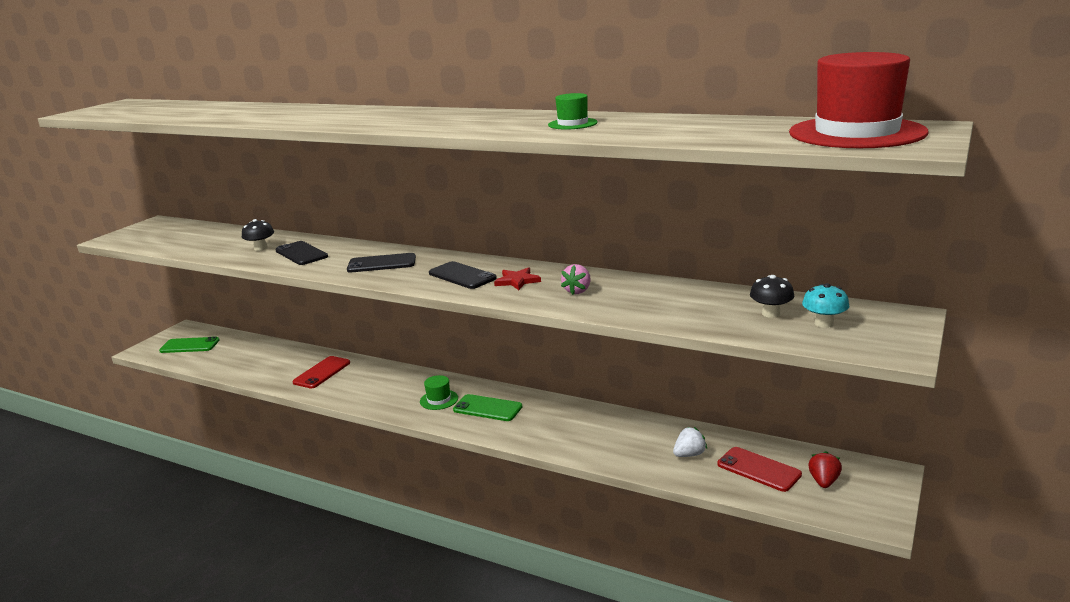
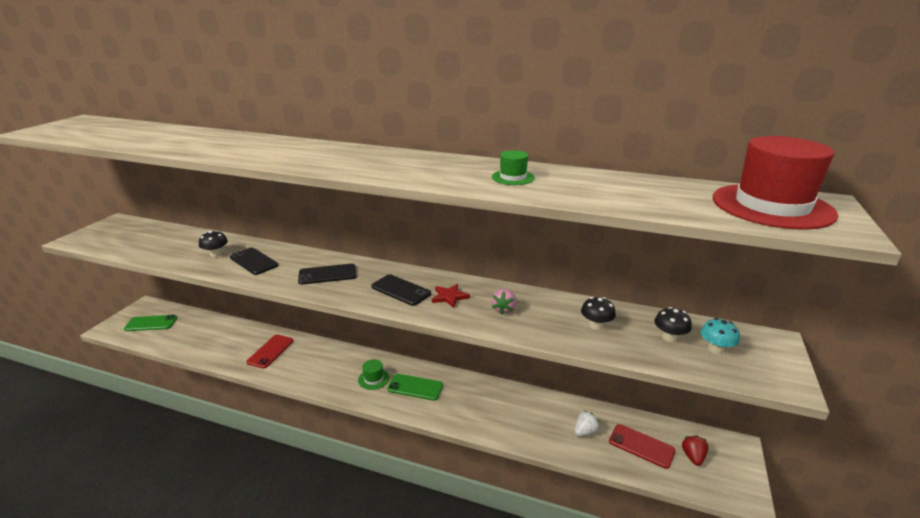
camera: 10 degrees left, 5 degrees up
(684, 304) = (596, 325): none -> black mushroom

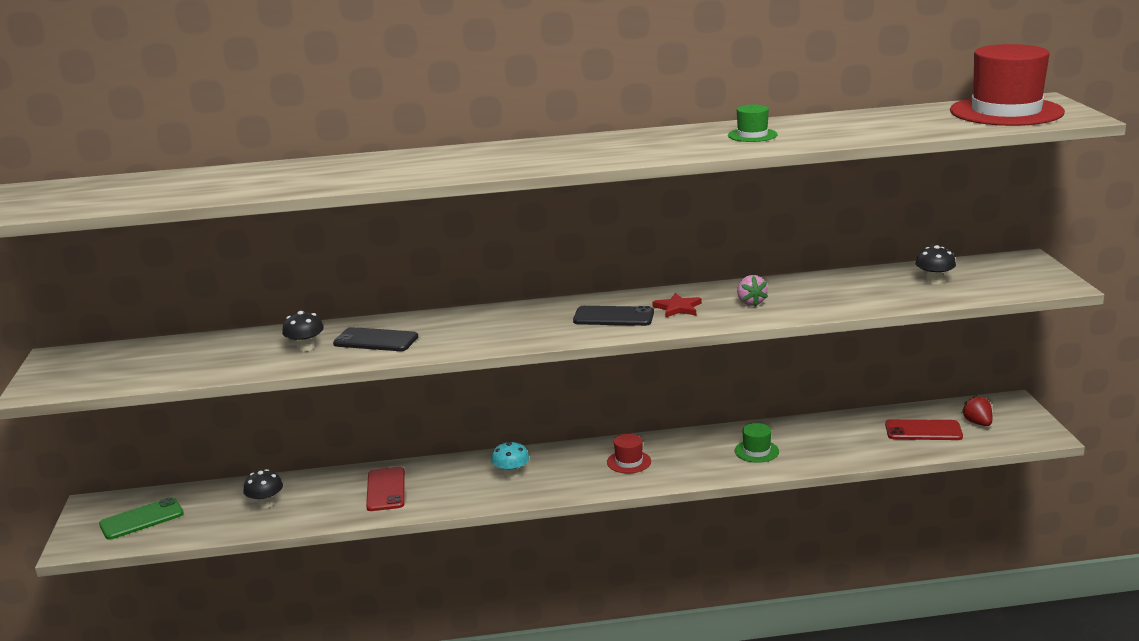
camera: 25 degrees left, 5 degrees down
(327, 274) = (499, 327): black phone -> none
(373, 379) = (566, 471): green hat -> green hat (756, 451)
(415, 387) = (629, 462): green phone -> red hat
(585, 432) = (858, 438): white strawberry -> none
(596, 325) = (858, 290): black mushroom -> black mushroom (266, 504)
(715, 349) = (982, 278): turquoise mushroom -> turquoise mushroom (511, 474)

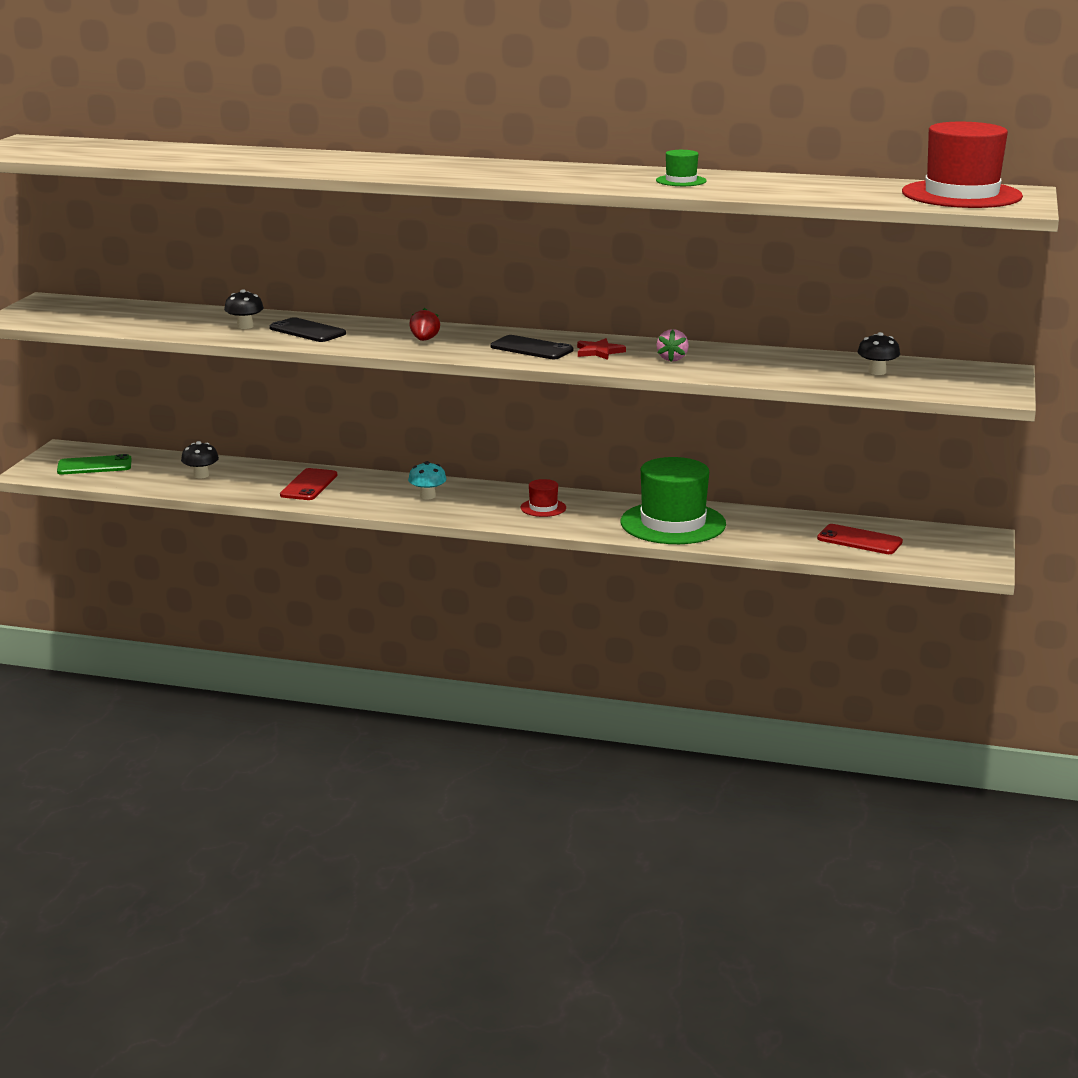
camera: 20 degrees right, 0 degrees up
(756, 451) = (673, 523): green hat -> green hat, size x2.25
(977, 423) = (924, 545): red strawberry -> red strawberry (424, 340)

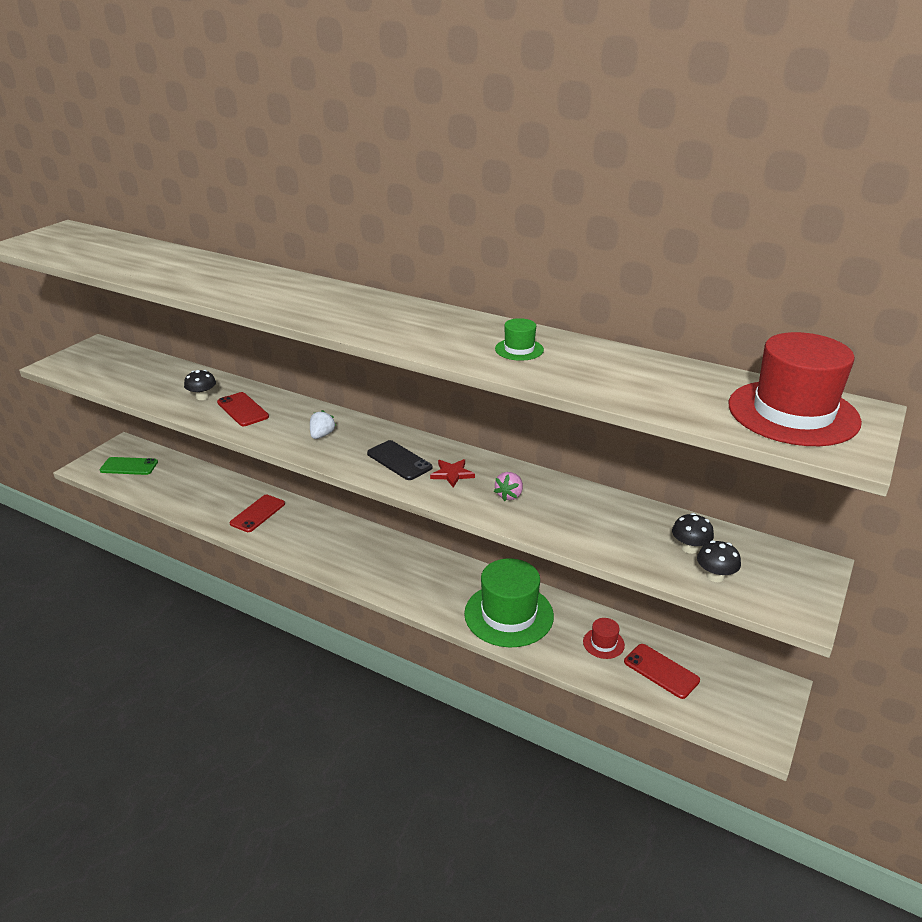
camera: 15 degrees right, 10 degrees up
(201, 475) = (191, 489): black mushroom -> black mushroom (715, 576)
(307, 331) = (243, 409): black phone -> red phone
(424, 340) = (322, 435): red strawberry -> white strawberry
(427, 496) = (335, 542): turquoise mushroom -> none
(543, 508) = (414, 573): red hat -> red hat (603, 643)

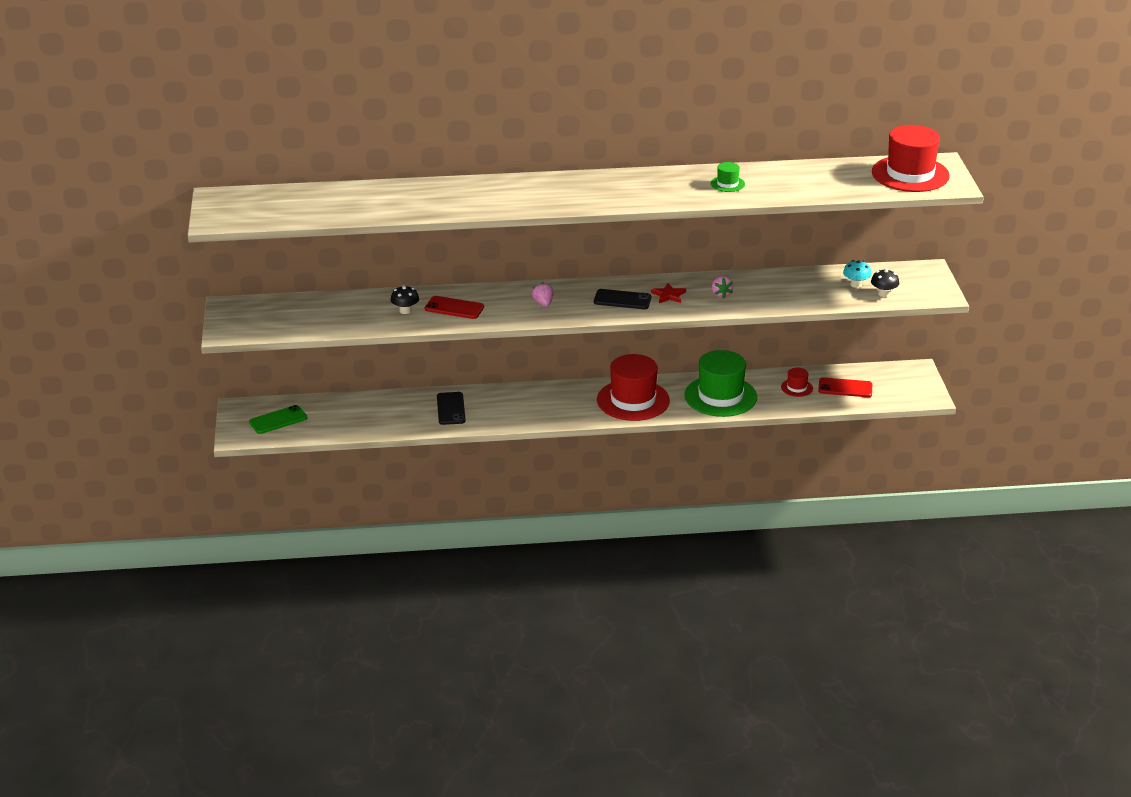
camera: 35 degrees left, 0 degrees up
(257, 513) = (450, 409): red phone -> black phone
(322, 435) = (543, 303): white strawberry -> pink strawberry
(418, 578) = (633, 400): none -> red hat
(689, 548) = (856, 284): black mushroom -> turquoise mushroom

